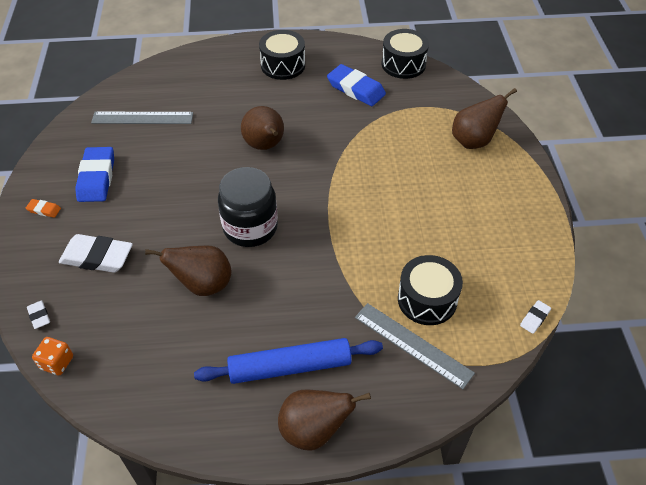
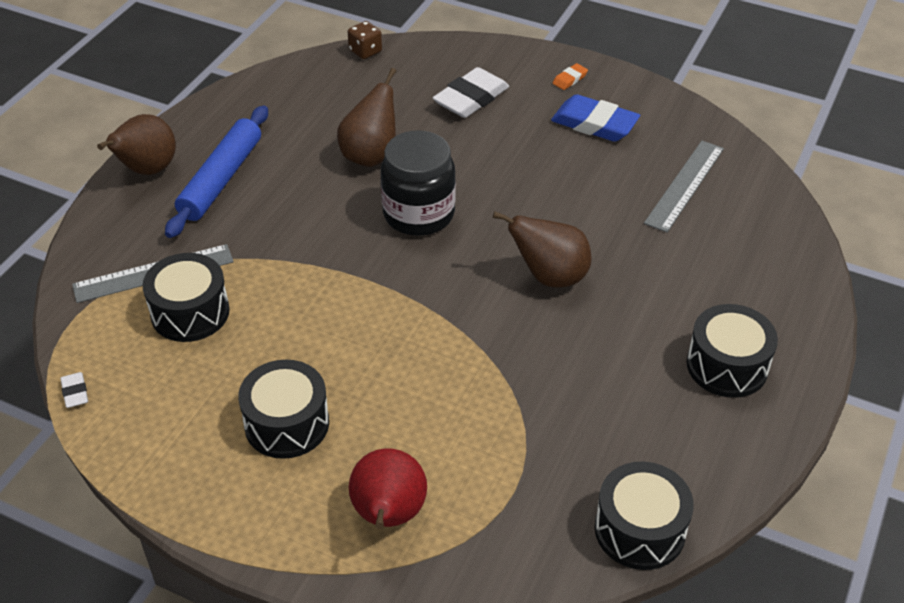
camera: 120 degrees right, 5 degrees down
(39, 316) = (427, 51): white eraser -> none
(57, 362) = (365, 51): orange dice -> brown dice
(356, 89) = (611, 429): blue eraser -> none
(461, 205) = (287, 424): none -> black drum
(473, 141) = (388, 515): brown pear -> red pear

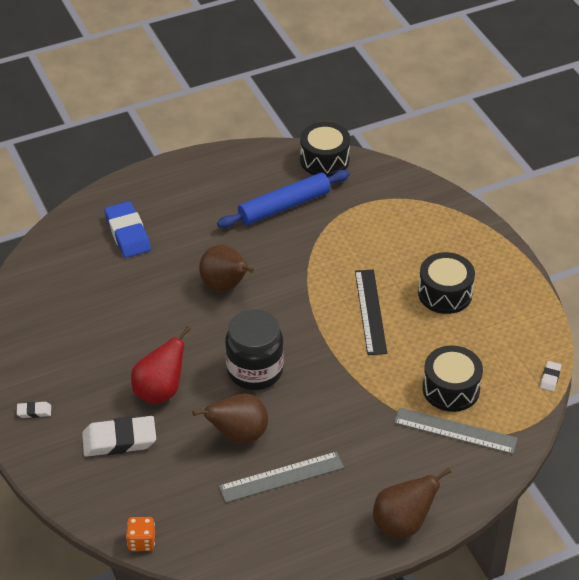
camera: 140 degrees left, 0 degrees up
(221, 179) = (356, 481): blue rolling pin -> blue rolling pin (284, 206)
(358, 345) = (370, 311): none -> black ruler
(365, 51) = (141, 541): brown dice -> orange dice
(388, 515) = (431, 226): red pear -> red pear (160, 391)
(570, 79) = (34, 411): orange eraser -> white eraser
(594, 124) = (69, 365): blue eraser -> blue eraser (128, 233)
(684, 185) = (78, 290): grey ruler -> grey ruler (281, 477)
(727, 366) = (197, 192): black drum -> none

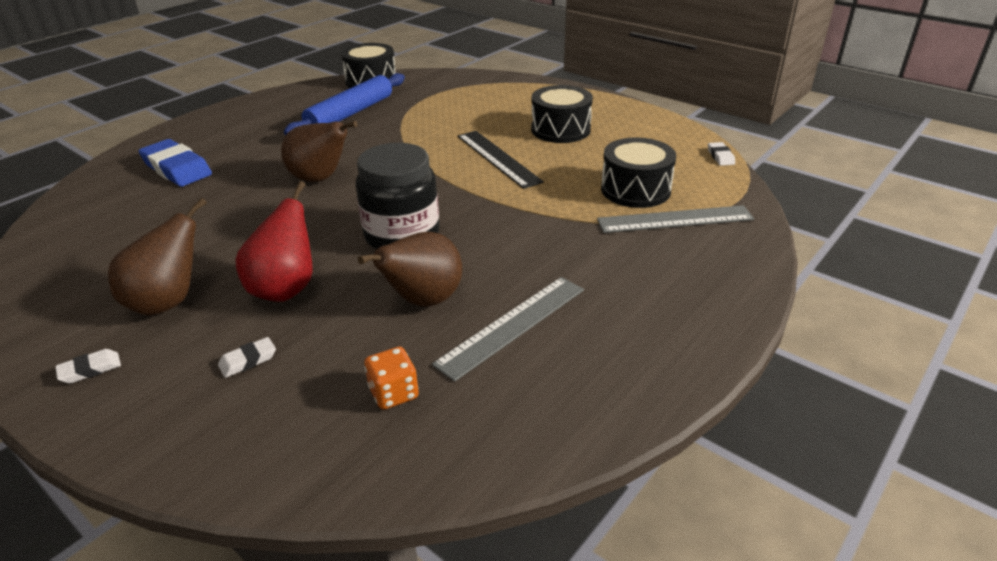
camera: 25 degrees left, 10 degrees down
(119, 440) = (248, 360): white eraser -> white eraser, size x0.46
(141, 541) = (349, 485): orange dice -> orange dice (394, 393)
(403, 524) = (707, 321): brown pear -> brown pear (168, 302)

